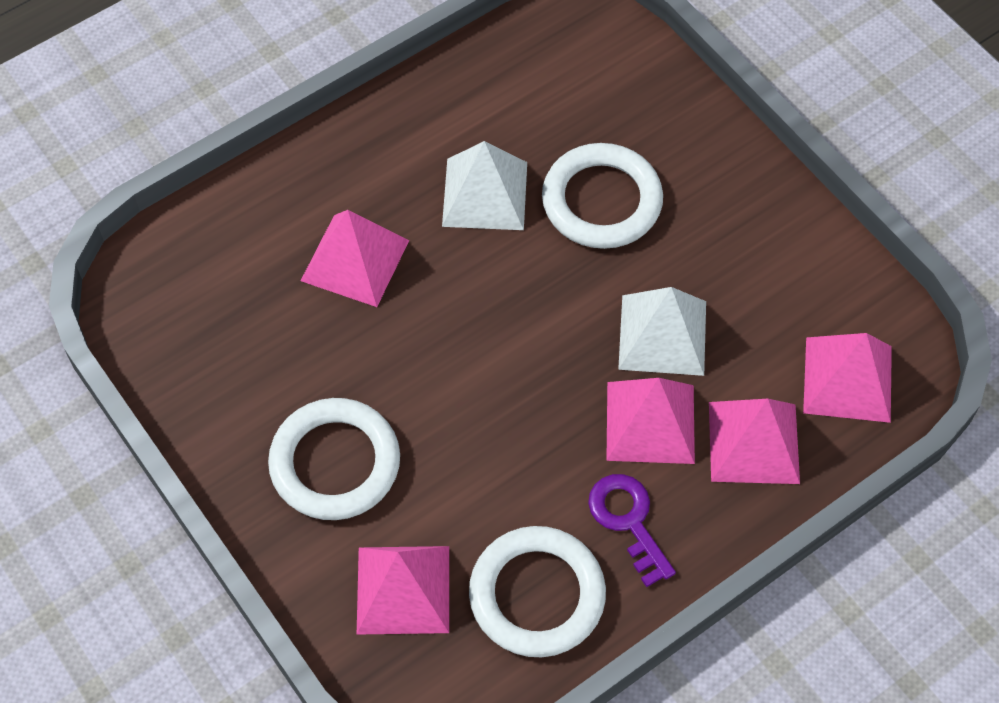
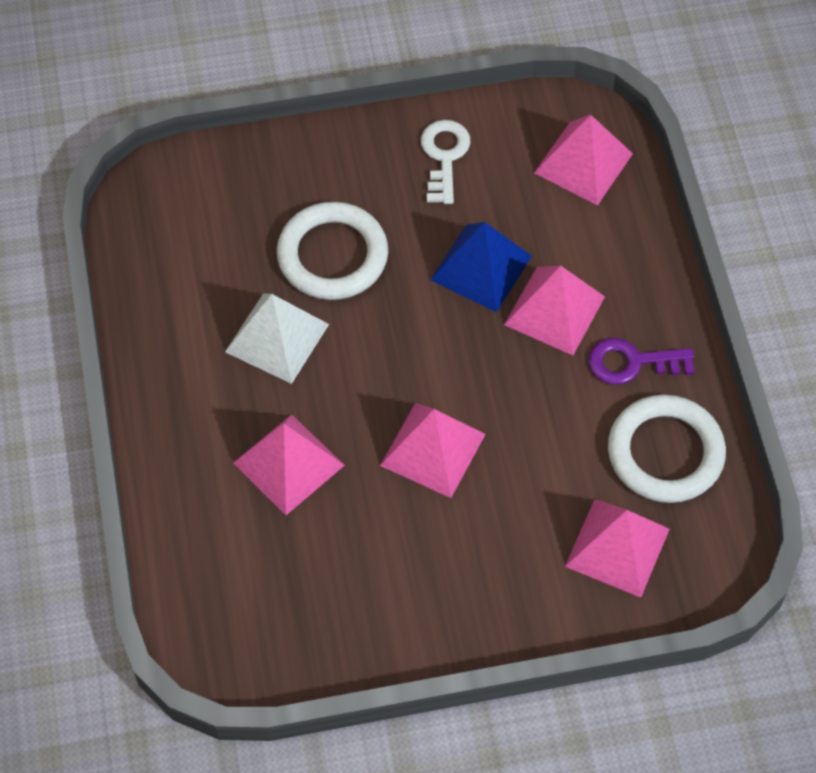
camera: 65 degrees left, 0 degrees up
(335, 463) = (479, 554): white ring -> none
(662, 335) = (481, 267): white pyramid -> blue pyramid
(753, 442) = (606, 249): pink pyramid -> pink pyramid (432, 450)
(775, 249) = (444, 156): none -> white key

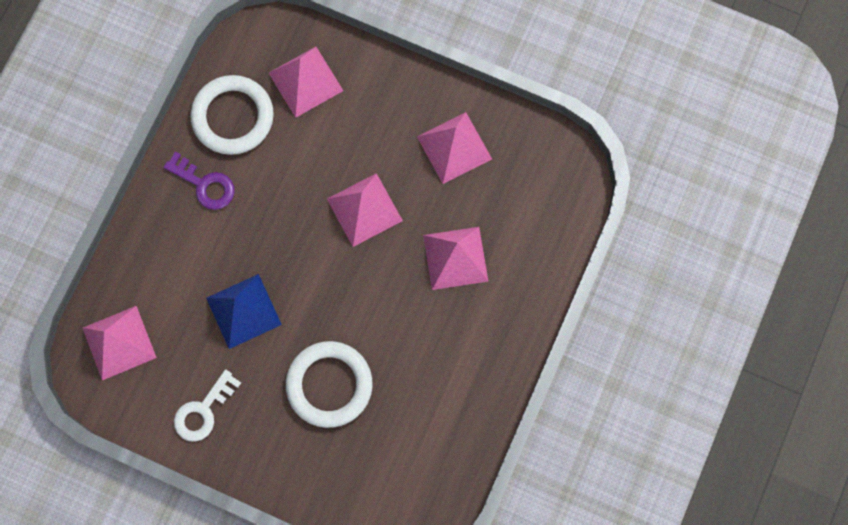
camera: 145 degrees left, 15 degrees up
(277, 338) = (405, 348): white pyramid -> none
(554, 310) = (222, 250): pink pyramid -> pink pyramid (454, 148)

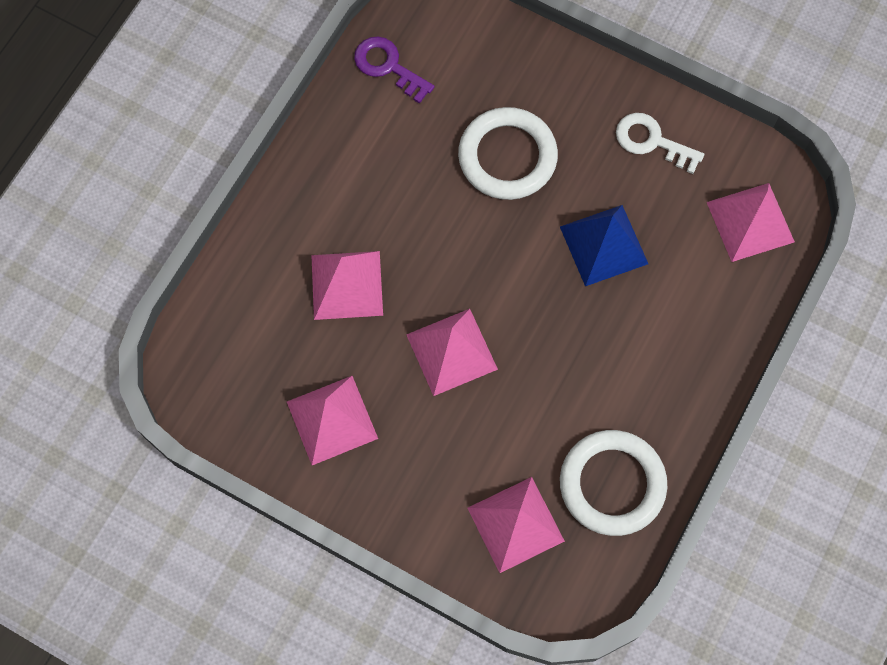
camera: 175 degrees left, 5 degrees down
(203, 411) = (652, 141): white key -> white key turned 105 degrees counterclockwise
(204, 184) = (649, 399): purple key -> purple key (388, 66)

